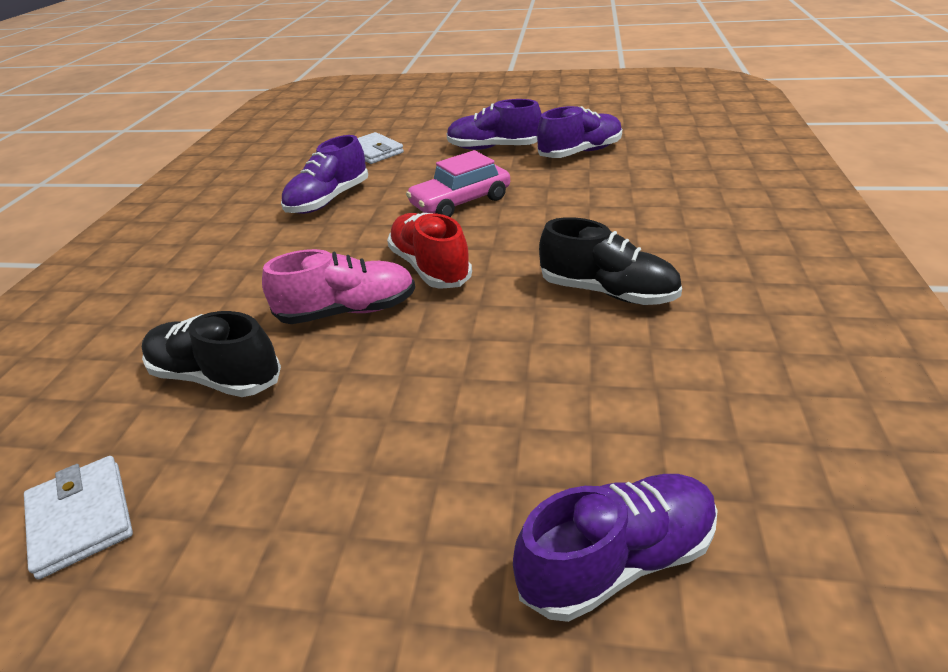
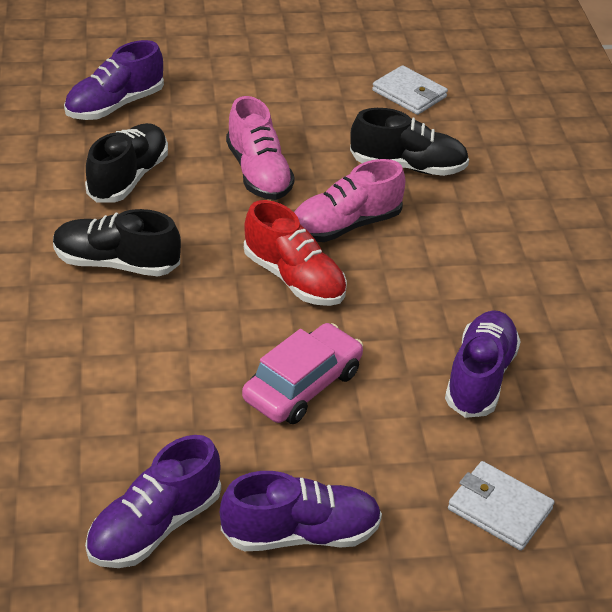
camera: 160 degrees right, 5 degrees up
(412, 385) = (258, 173): none -> pink shoe
(592, 396) = (128, 178): none -> black shoe

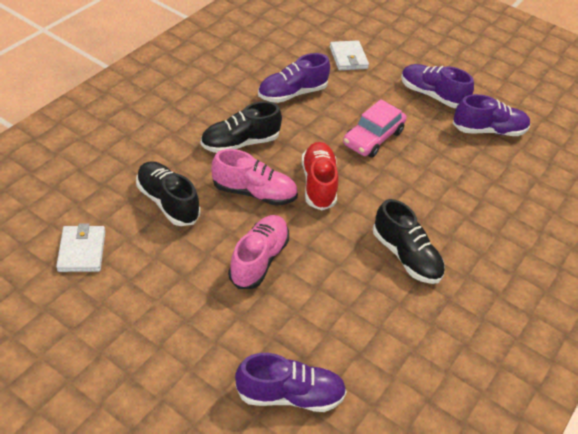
camera: 140 degrees left, 5 degrees up
(128, 178) = (343, 314): black shoe -> black shoe (240, 143)
(302, 385) = (373, 138): pink car -> pink car turned 45 degrees counterclockwise

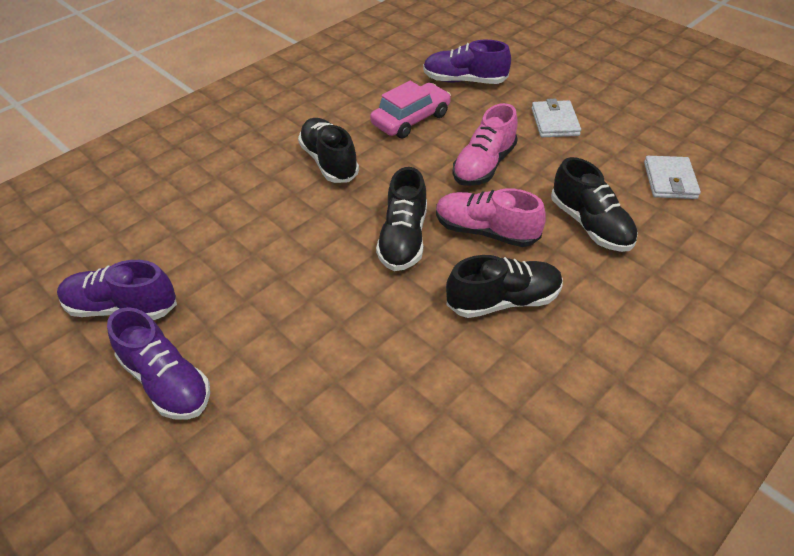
camera: 165 degrees left, 0 degrees up
(292, 93) = (412, 394): purple shoe -> none
(318, 184) = (403, 239): red shoe -> black shoe
(348, 58) = (280, 488): white wallet -> white wallet (555, 122)
(373, 138) = (306, 302): pink car -> pink car (411, 119)

